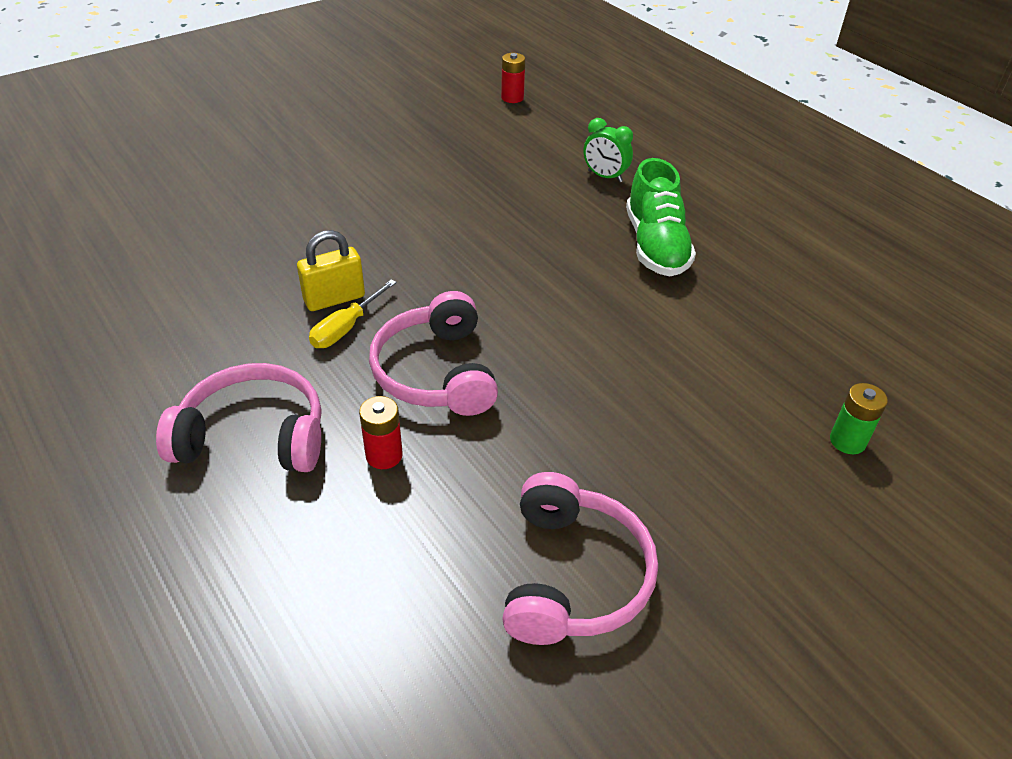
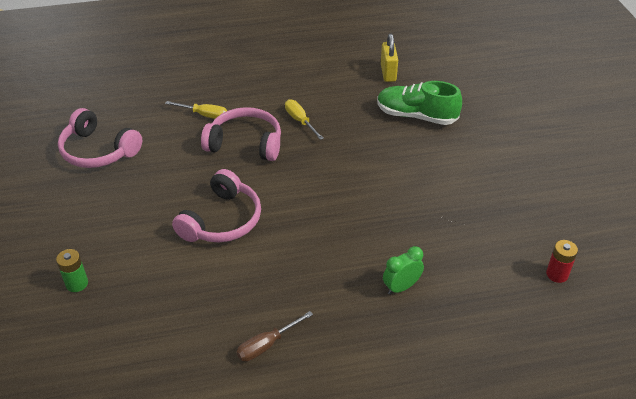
camera: 115 degrees right, 0 degrees up
(253, 436) = (244, 82): pink headphones -> pink headphones (222, 220)
(334, 299) = (327, 121): yellow padlock -> yellow padlock (388, 73)
(384, 455) = (204, 115): red battery -> yellow screwdriver
(656, 246) = (297, 279): green shoe -> green shoe (416, 116)
(760, 242) = (267, 345): none -> brown screwdriver

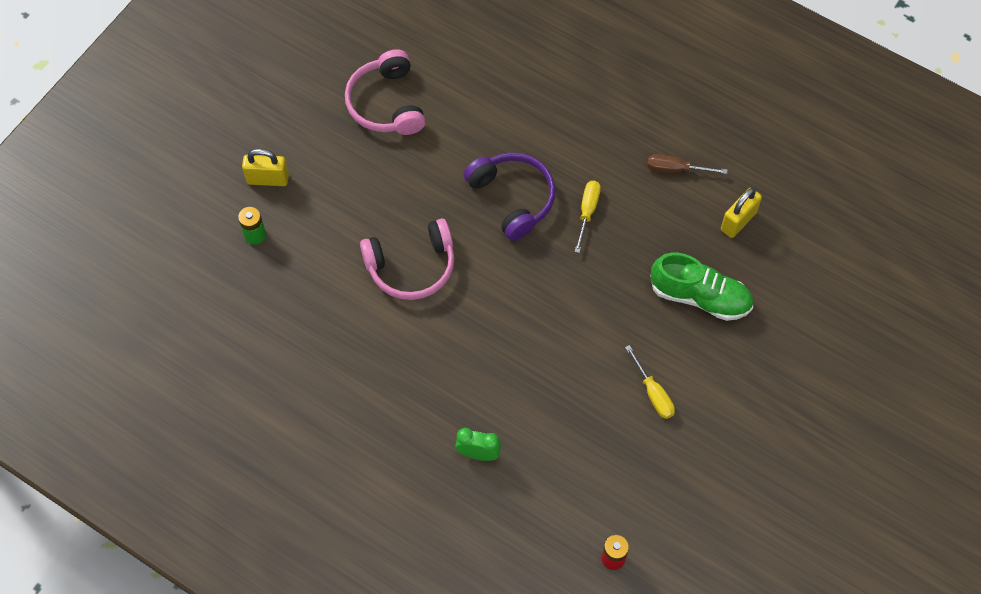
camera: 45 degrees right, 20 degrees up
(50, 245) = (268, 179): none -> yellow padlock
(204, 115) = (511, 133): yellow screwdriver -> yellow screwdriver (653, 393)
(245, 143) = (513, 198): pink headphones -> purple headphones
(267, 345) = (331, 410): brown screwdriver -> brown screwdriver (676, 169)
(416, 116) = (700, 297): green shoe -> green shoe turned 135 degrees clockwise

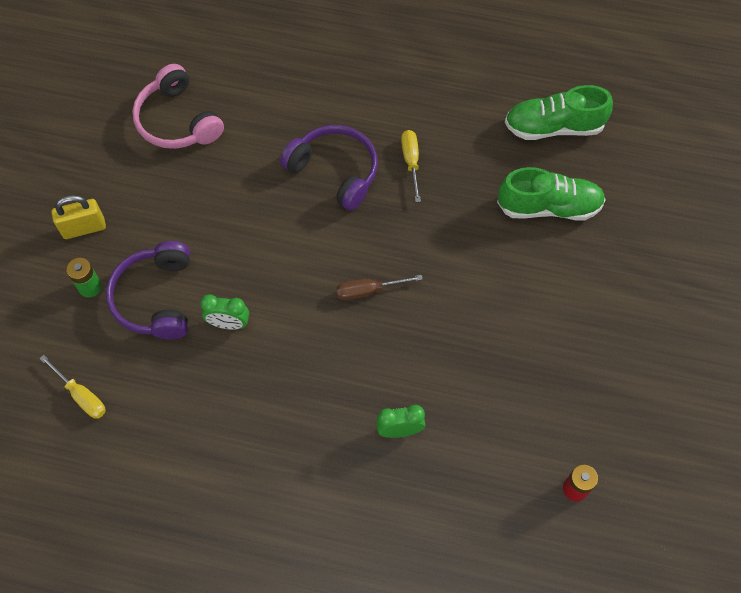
camera: 20 degrees left, 0 degrees up
(308, 264) = (156, 298): none -> purple headphones
(364, 308) = (229, 324): none -> green clock
(411, 266) = (261, 267): pink headphones -> none
(653, 393) = (544, 312): yellow screwdriver -> yellow screwdriver (81, 396)
(676, 169) = (476, 98): brown screwdriver -> brown screwdriver (368, 291)
(738, 221) = (553, 127): yellow padlock -> green shoe

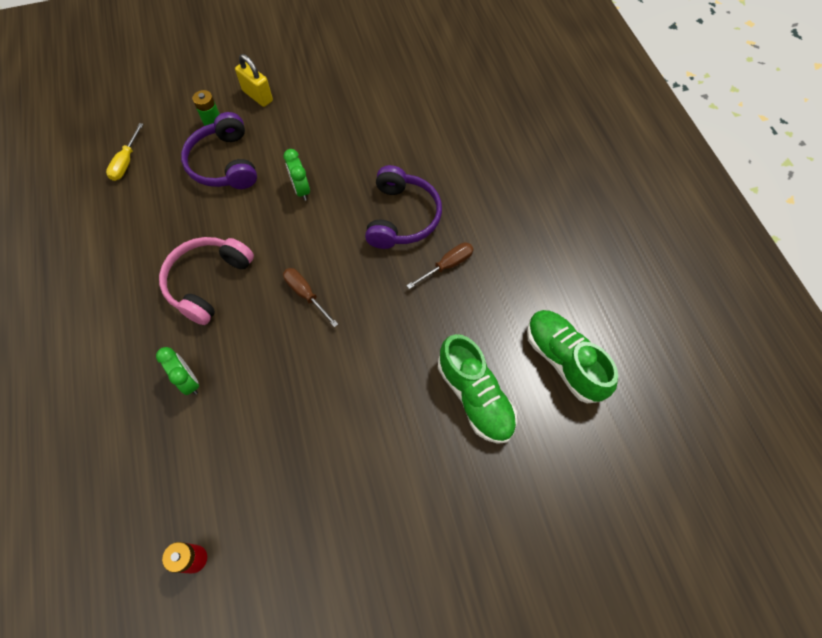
camera: 60 degrees right, 0 degrees up
(156, 298) = (224, 163): purple headphones -> purple headphones turned 75 degrees counterclockwise
(177, 121) = (379, 100): pink headphones -> pink headphones (208, 282)
(229, 324) = (226, 217): green clock -> green clock (301, 190)
(411, 162) = (447, 265): yellow screwdriver -> brown screwdriver

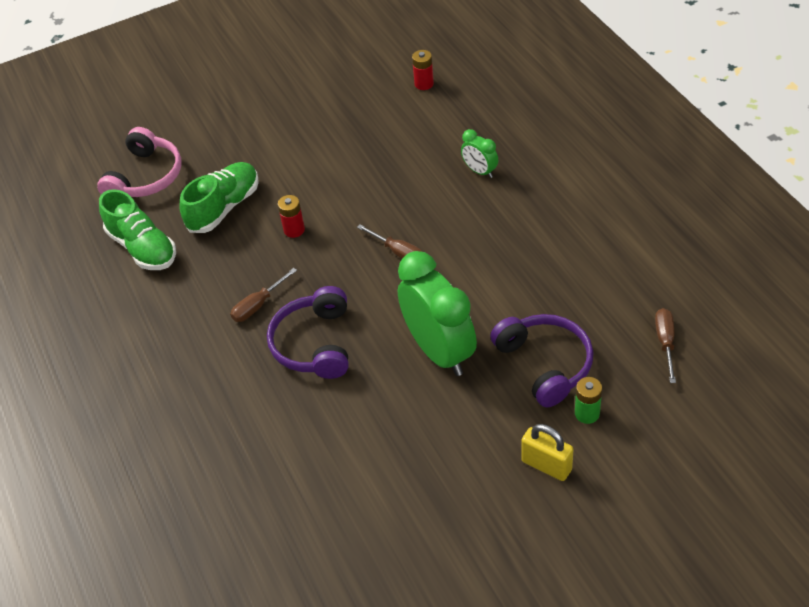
camera: 175 degrees right, 15 degrees down
(126, 162) = (665, 342): yellow screwdriver -> brown screwdriver
(208, 282) = (501, 244): pink headphones -> pink headphones (145, 177)
(301, 190) = (439, 351): green clock -> green clock, size x2.15
(402, 347) = (294, 230): none -> red battery
(475, 397) = (224, 208): green shoe -> green shoe turned 75 degrees clockwise

